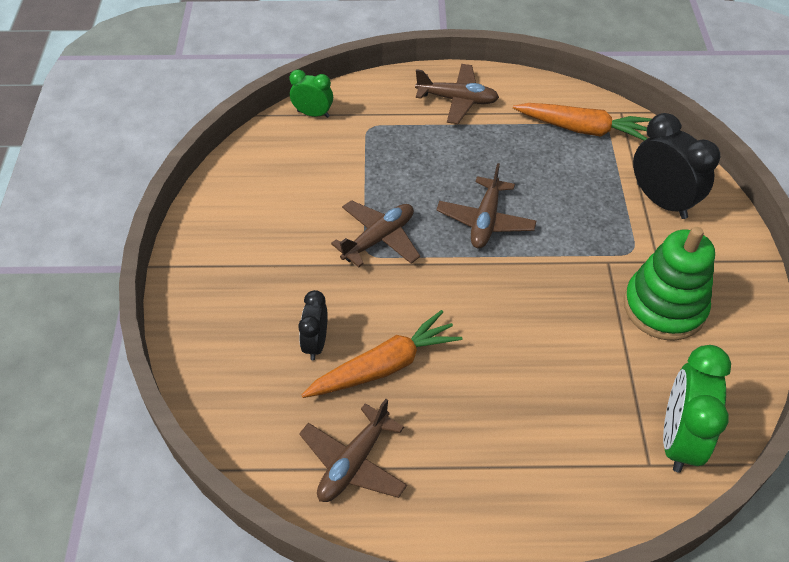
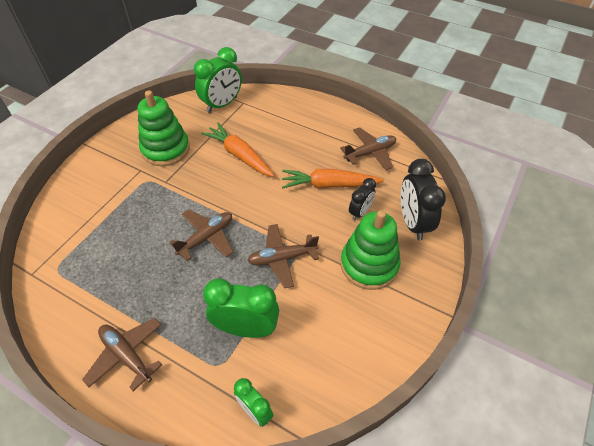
camera: 150 degrees left, 0 degrees up
(269, 278) = (369, 264): none -> green stacking toy
(366, 161) = (246, 328): none -> green clock
(582, 129) = (73, 273): orange carrot -> orange carrot (239, 155)
(661, 201) = (95, 199): black clock -> black clock (413, 223)

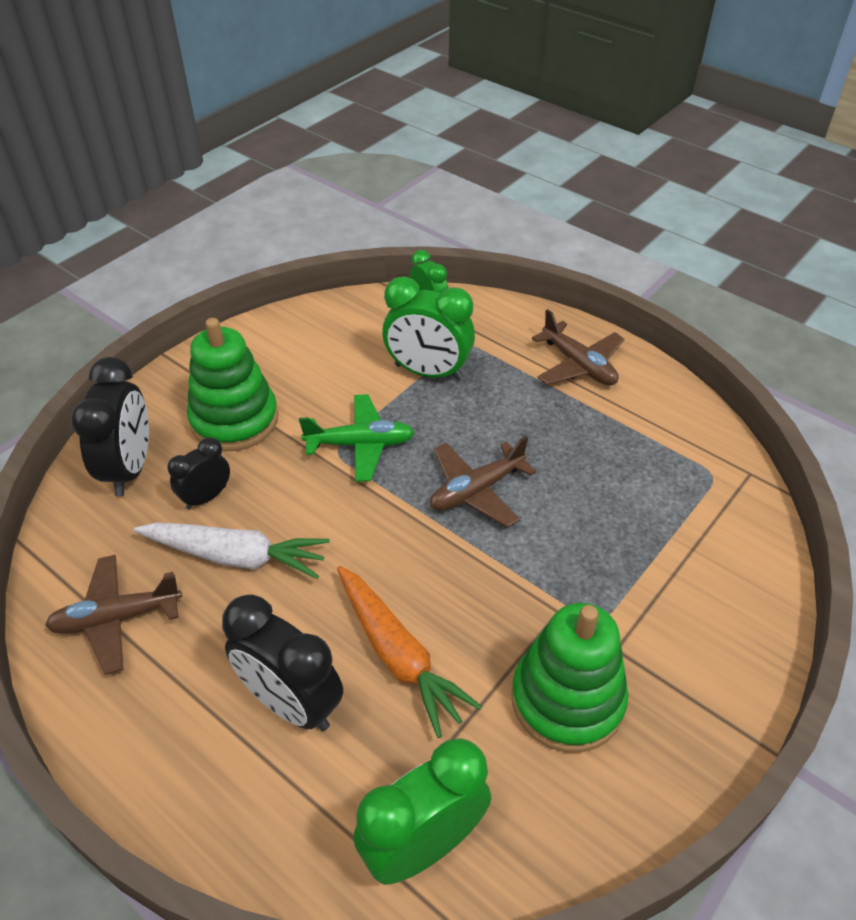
camera: 170 degrees left, 5 degrees down
(281, 134) = (291, 703): none -> black clock
(282, 258) = (360, 444): brown plane -> green plane
(329, 185) = (236, 556): orange carrot -> white carrot

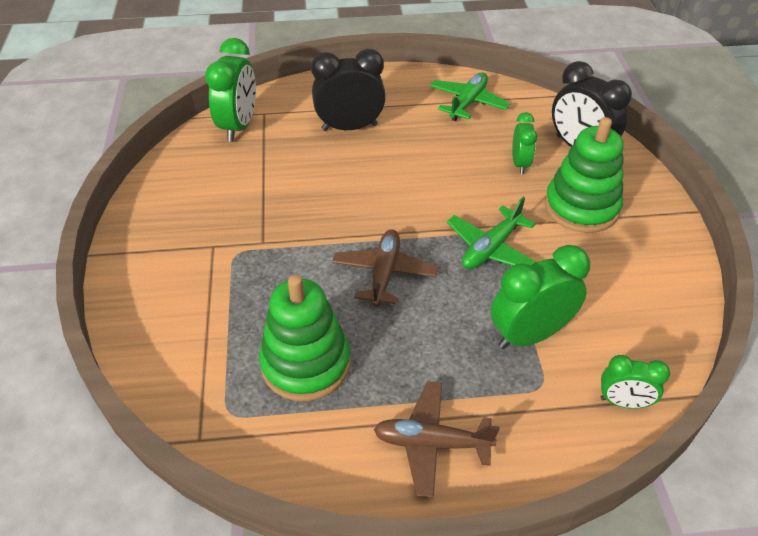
camera: 135 degrees right, 0 degrees up
(117, 618) = (468, 103): brown plane -> green plane
(206, 497) = (520, 164): black clock -> green clock
(236, 556) = (460, 153): white carrot -> none
(398, 655) = (325, 170): orange carrot -> none
(567, 699) = (221, 207): green stacking toy -> green stacking toy (306, 364)

